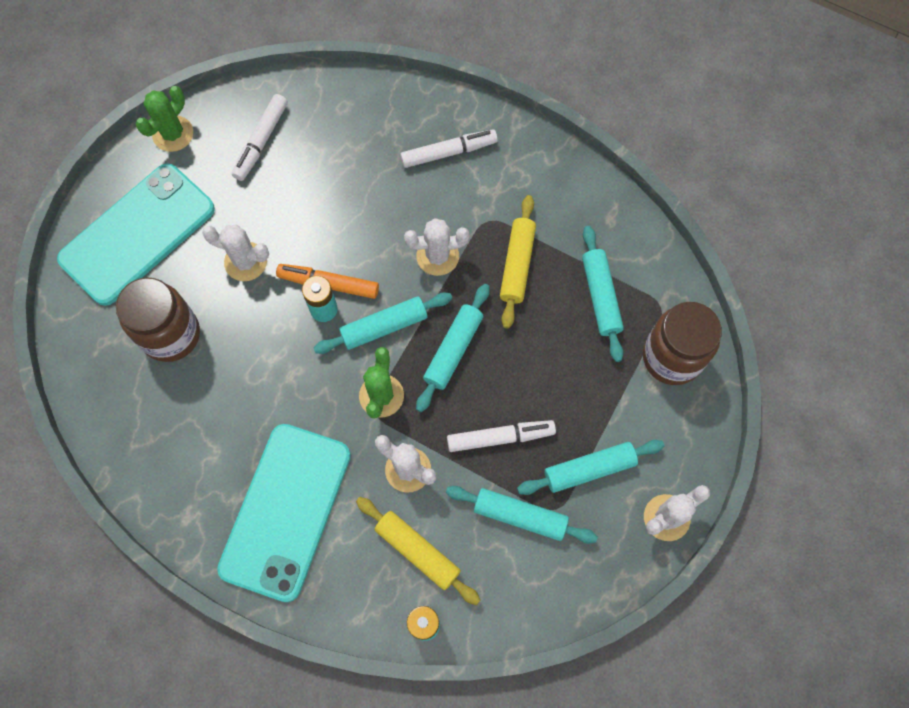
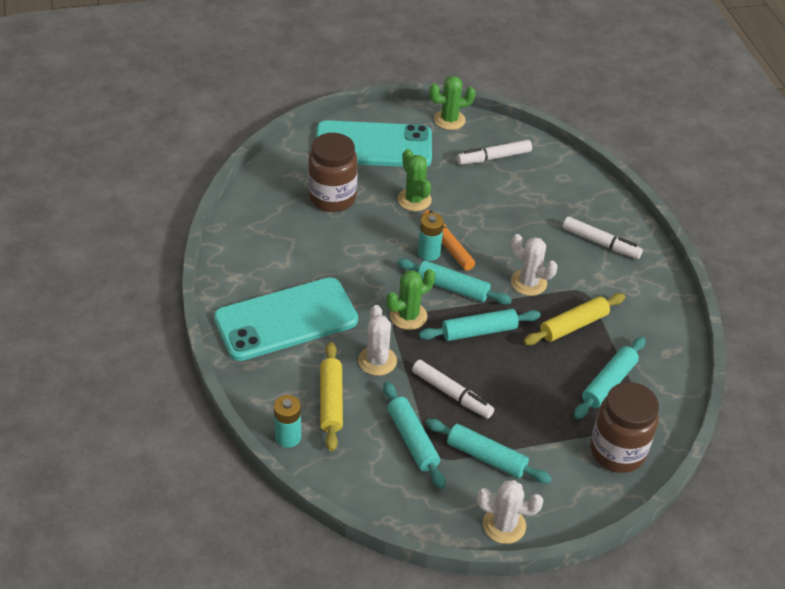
camera: 45 degrees right, 25 degrees down
(246, 262) = (414, 200): white cactus -> green cactus

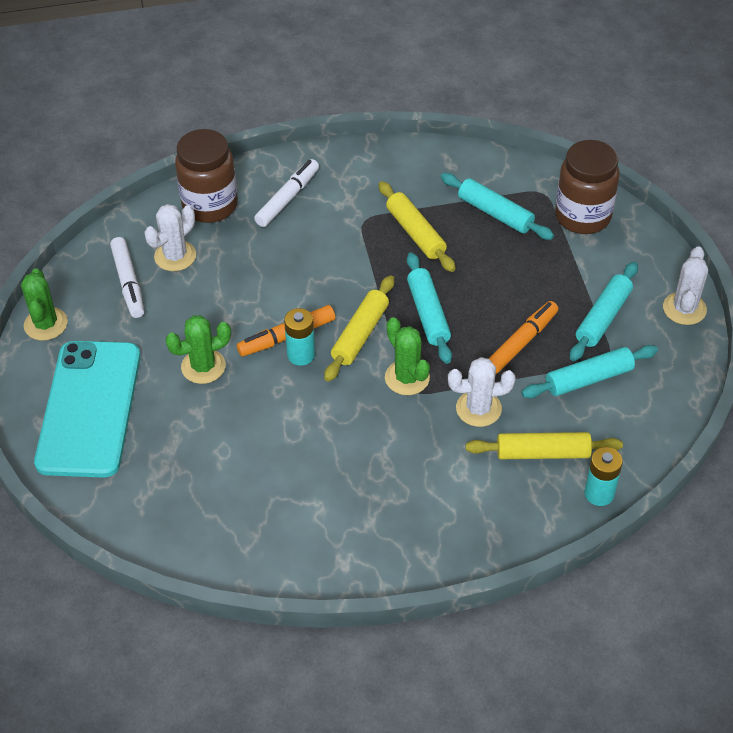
camera: 85 degrees left, 5 degrees up
(286, 319) = (417, 501): turquoise phone -> none
(332, 198) = (194, 455): brown jar -> brown jar (210, 205)
(451, 394) = (522, 342): white marker -> orange marker
(452, 288) = (360, 334): turquoise rolling pin -> yellow rolling pin
(528, 283) = (351, 265): white cactus -> white cactus (175, 256)

